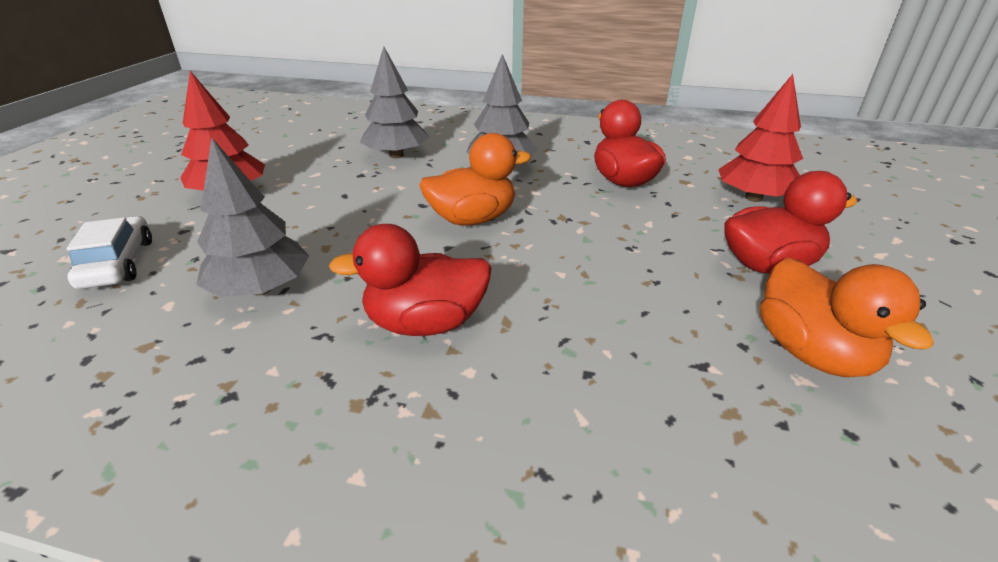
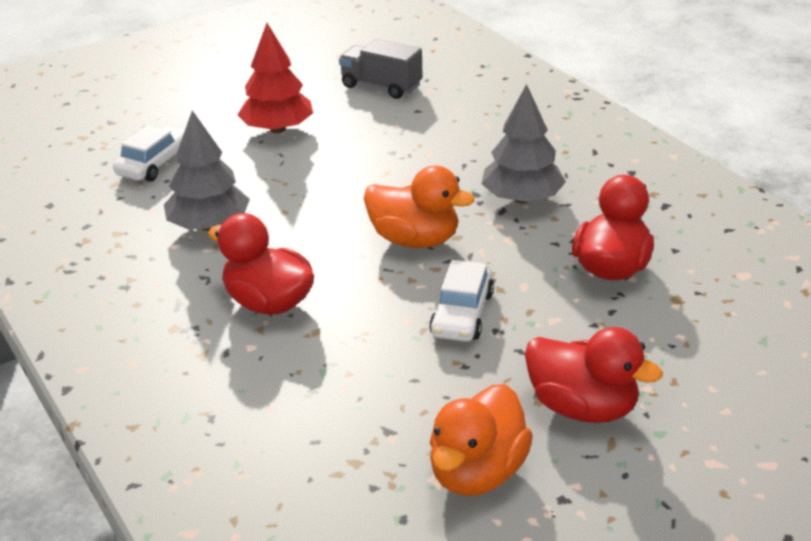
camera: 45 degrees right, 0 degrees up
(288, 142) = (381, 86): none -> grey truck
(396, 155) = (450, 142): grey tree -> none
(591, 249) = (462, 314): none -> white car
(753, 198) = (712, 351): red tree -> none

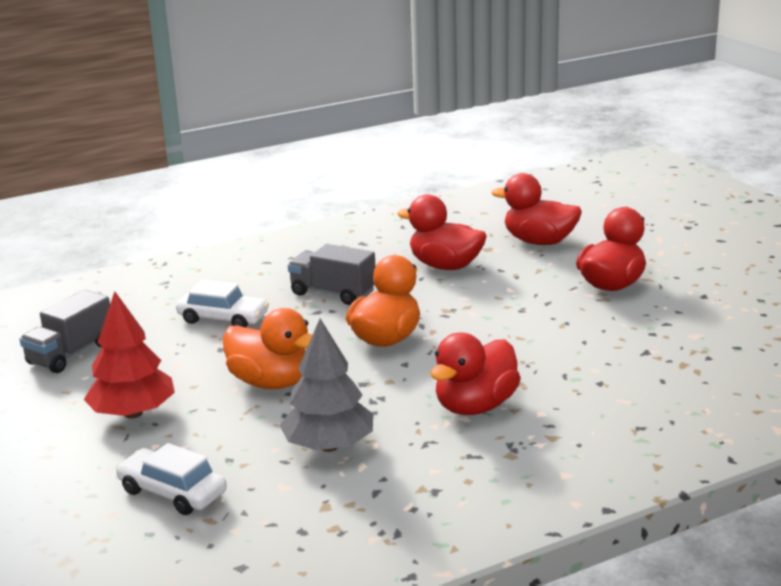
camera: 85 degrees left, 10 degrees down
(462, 314) = (500, 322): white car -> white car (223, 319)
(477, 473) = (685, 321): orange duck -> orange duck (271, 383)
(522, 198) = (333, 293): grey tree -> grey truck
(714, 342) = (539, 242): none -> red duck

